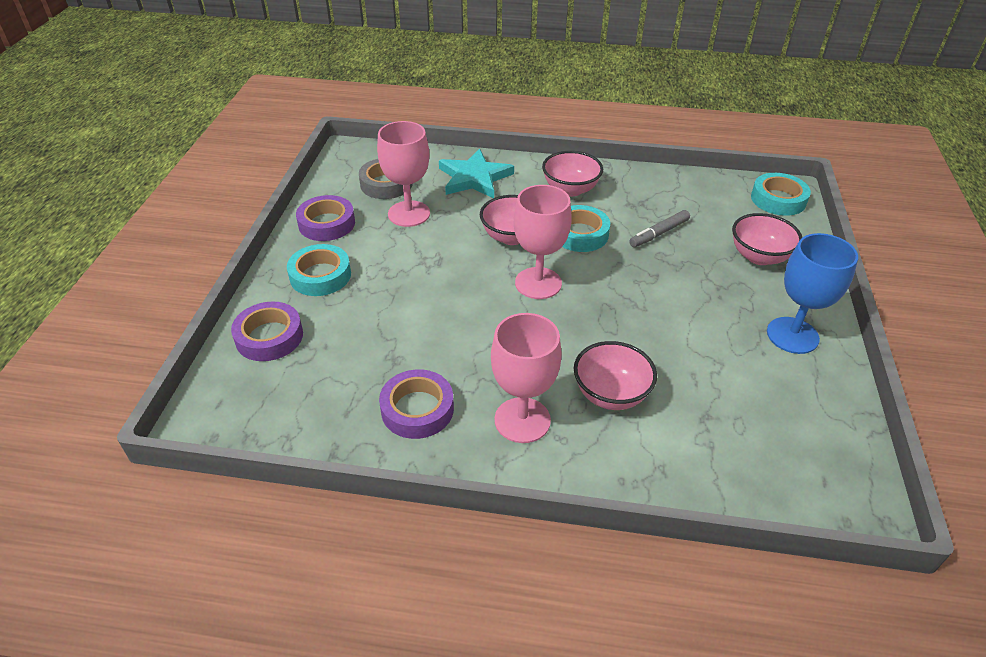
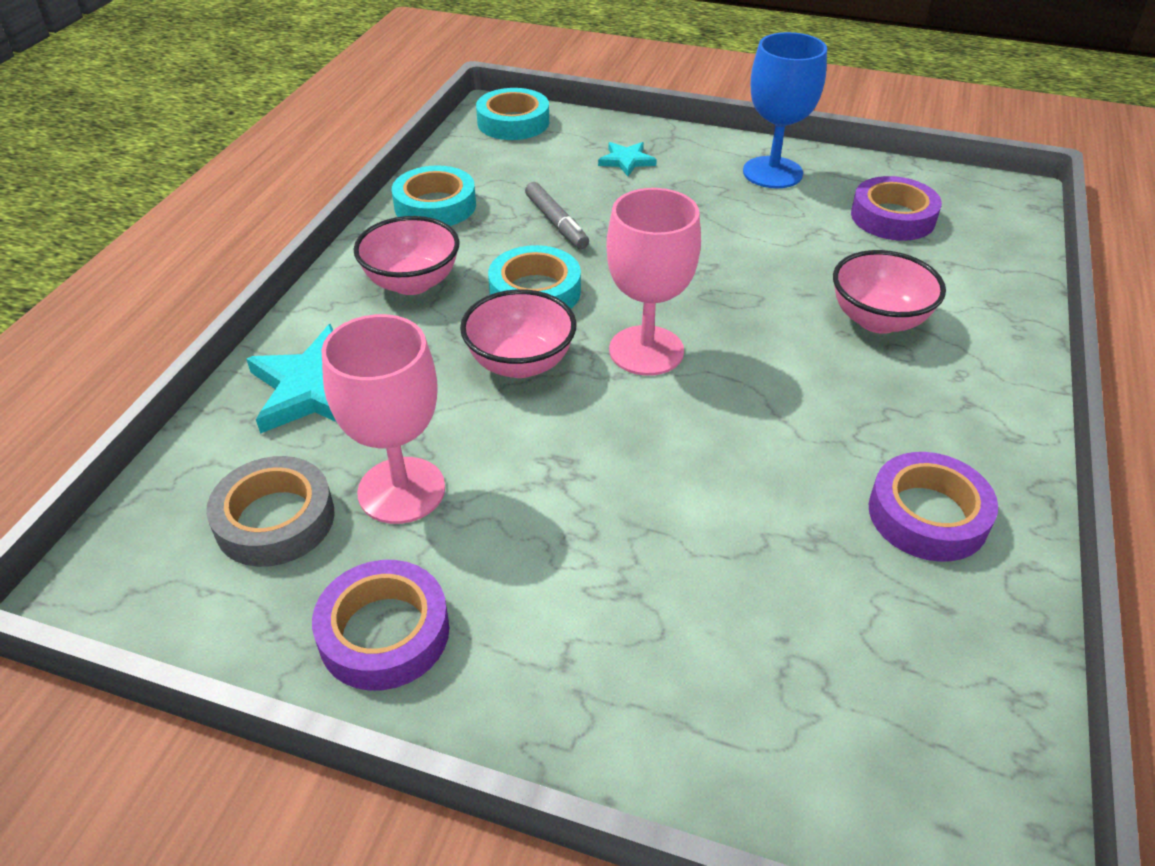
camera: 80 degrees left, 0 degrees up
(269, 337) = (754, 739): purple tape -> purple tape (893, 217)
(320, 275) = (568, 646): turquoise tape -> turquoise tape (435, 206)
(522, 420) = (934, 405): pink goblet -> none
(759, 256) = (626, 161): pink bowl -> turquoise star

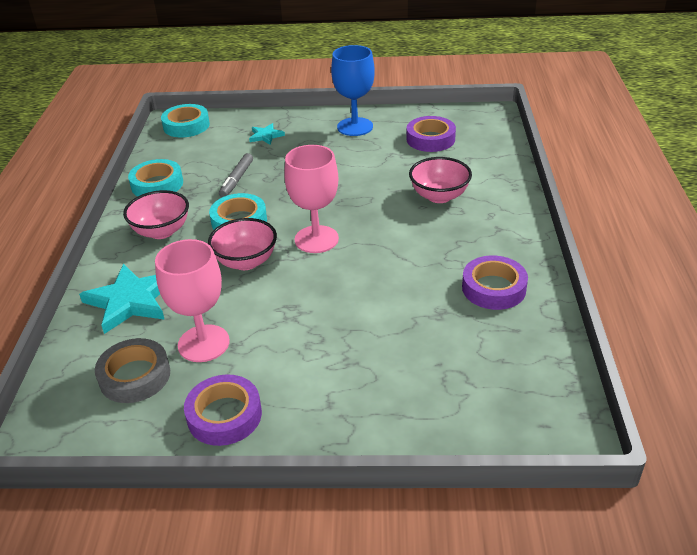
camera: 15 degrees left, 5 degrees down
(556, 223) = (237, 180): grey marker -> grey marker turned 60 degrees clockwise

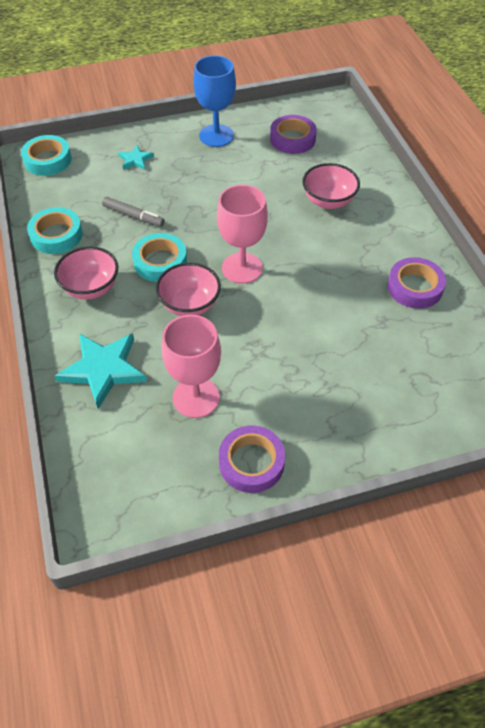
camera: 20 degrees left, 15 degrees up
(135, 376) = (151, 445): grey tape -> none
(237, 180) = (133, 216): grey marker -> grey marker turned 60 degrees counterclockwise

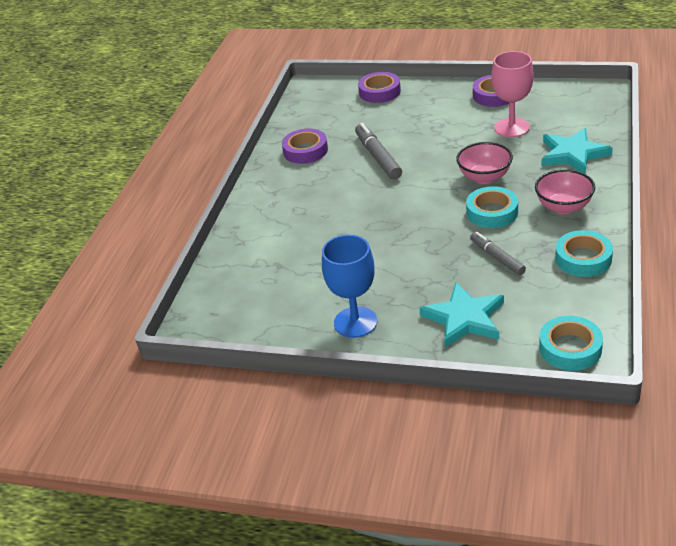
camera: 145 degrees left, 15 degrees down
(135, 160) = (464, 318): turquoise star -> turquoise star, size x1.96
(242, 268) = (424, 192): pink goblet -> none
(292, 139) = (279, 294): purple tape -> purple tape (379, 92)
(325, 301) = (378, 157): none -> grey marker
(328, 201) = (305, 224): pink bowl -> none

